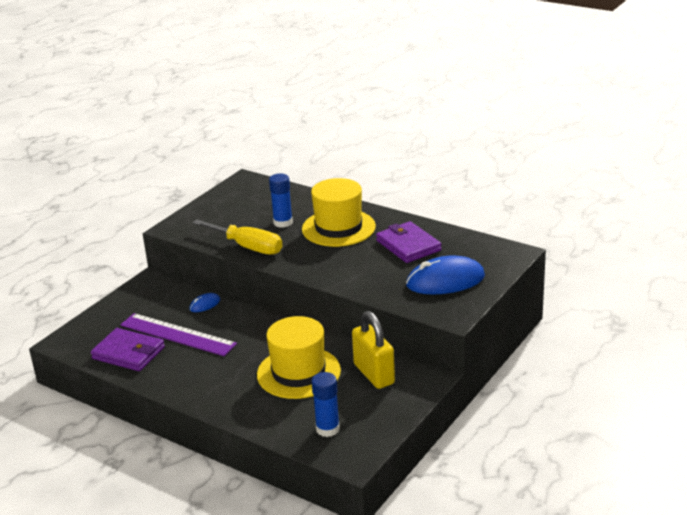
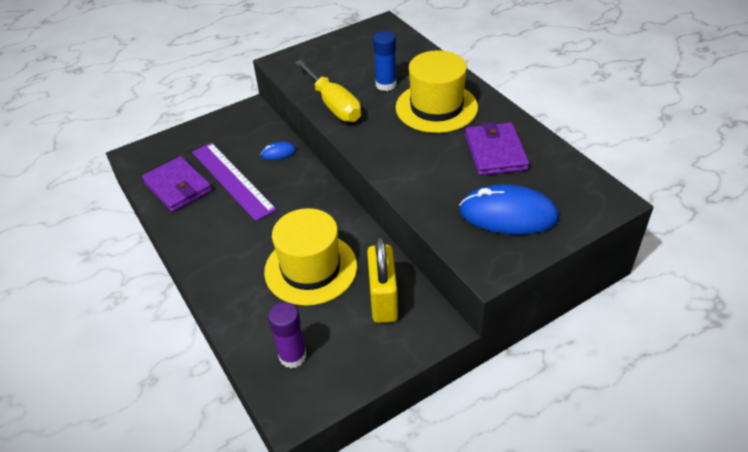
camera: 25 degrees right, 15 degrees up
(327, 429) = (293, 356): blue glue stick -> purple glue stick

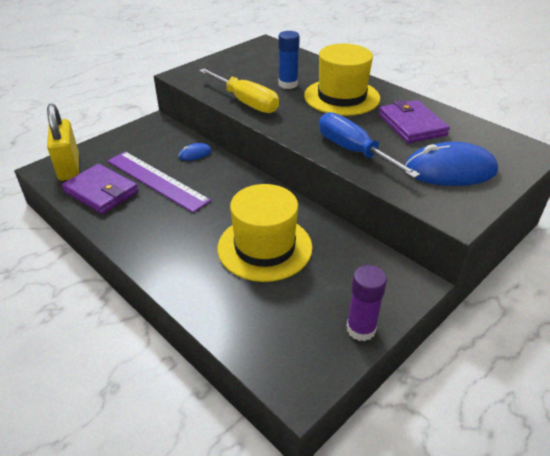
camera: 15 degrees left, 5 degrees down
(293, 356) = (278, 331): purple glue stick -> purple glue stick (361, 329)
(383, 300) = (348, 265): yellow padlock -> yellow padlock (69, 167)
(418, 179) = (353, 151): none -> blue screwdriver

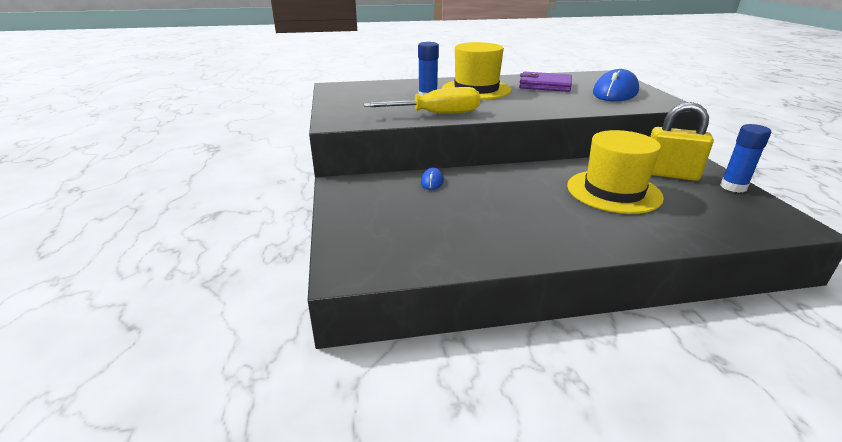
camera: 55 degrees left, 10 degrees down
(69, 167) = (363, 254): yellow padlock -> yellow padlock (669, 174)
(101, 192) = (444, 245): purple wallet -> none
(156, 180) = (458, 210): purple ruler -> none
(353, 151) = (564, 105): blue screwdriver -> none
(361, 329) = (733, 187): purple glue stick -> blue glue stick

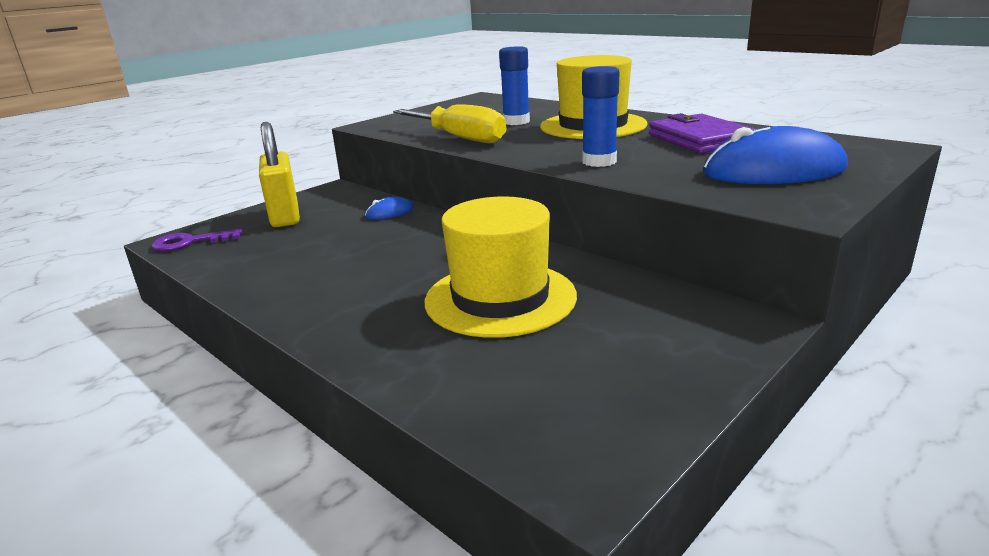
camera: 55 degrees right, 5 degrees down
(366, 263) = (190, 242): none -> purple key
(669, 174) = (641, 322): yellow padlock -> yellow padlock (285, 216)
(733, 187) = (681, 386): blue glue stick -> blue glue stick (599, 162)

